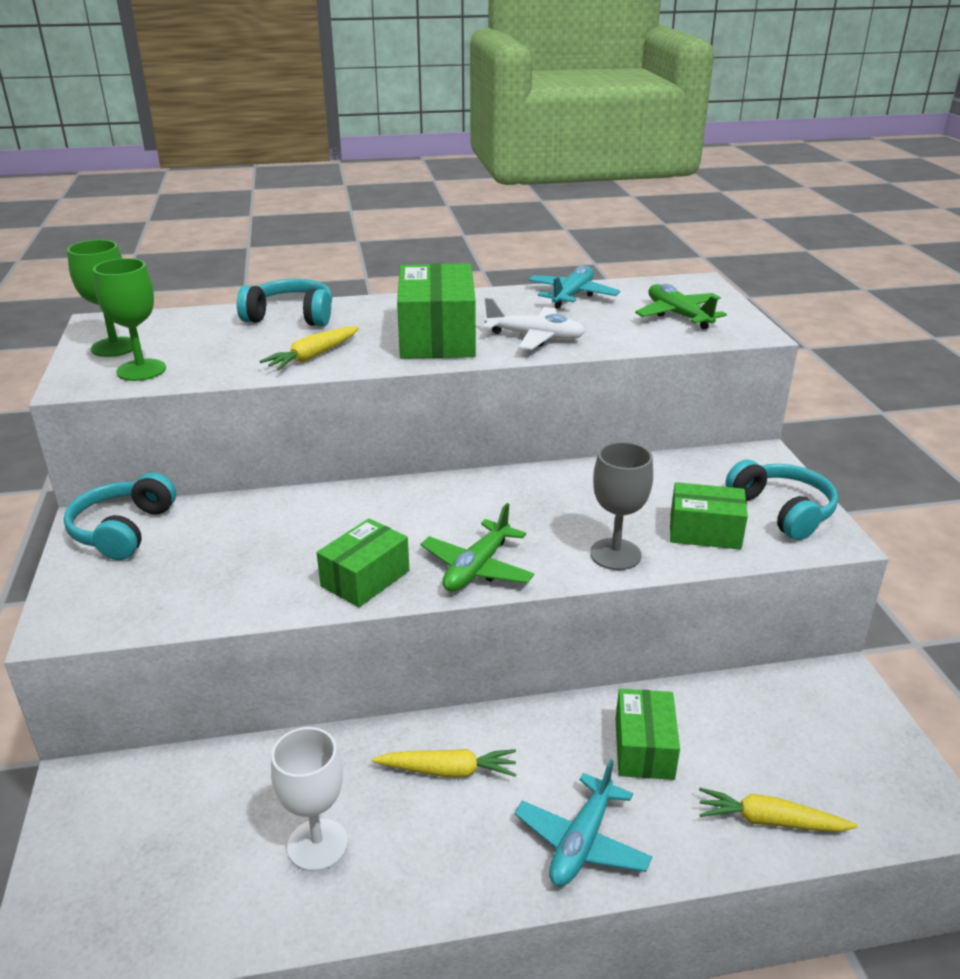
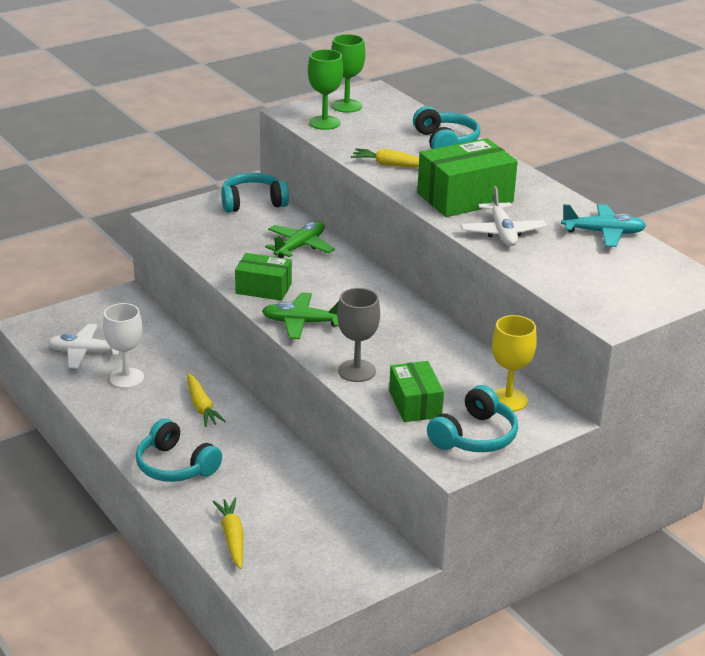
camera: 65 degrees right, 0 degrees up
(201, 885) = (85, 352): none -> white plane
(581, 842) = (175, 466): turquoise plane -> turquoise headphones
(644, 748) = (265, 477): green box -> none
(678, 315) = (612, 284): green plane -> green plane (300, 247)
(717, 472) = (508, 400): none -> yellow goblet

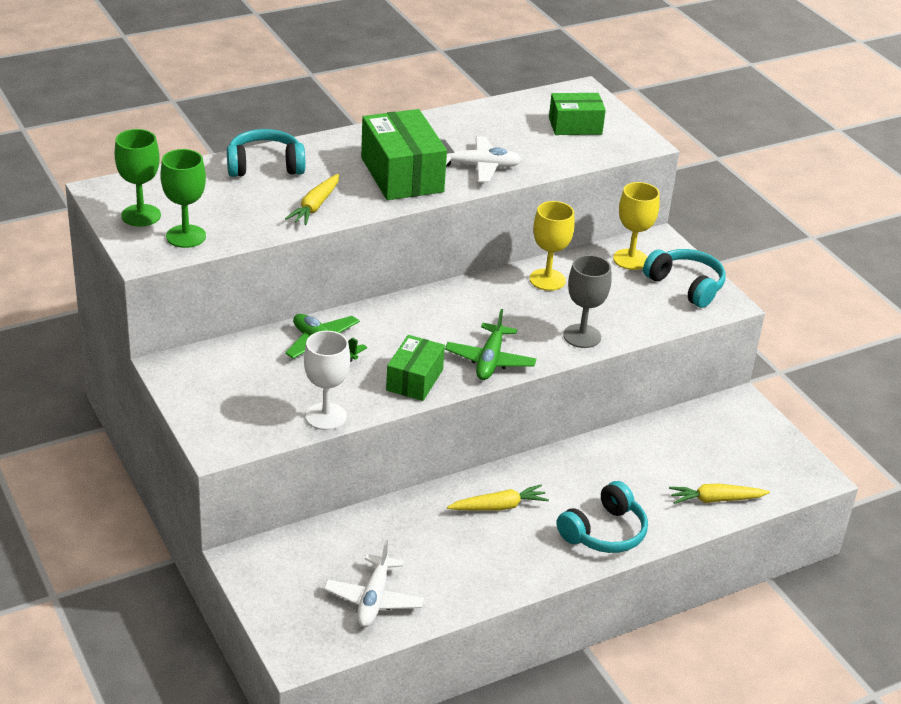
camera: 85 degrees left, 5 degrees up
(126, 378) = (436, 564): white goblet -> white goblet (326, 416)
(253, 202) = (202, 370): turquoise headphones -> none
(415, 404) = (637, 310): green box -> green box (575, 126)
(445, 350) = (547, 280): none -> yellow goblet
(603, 233) = (486, 117): turquoise plane -> none

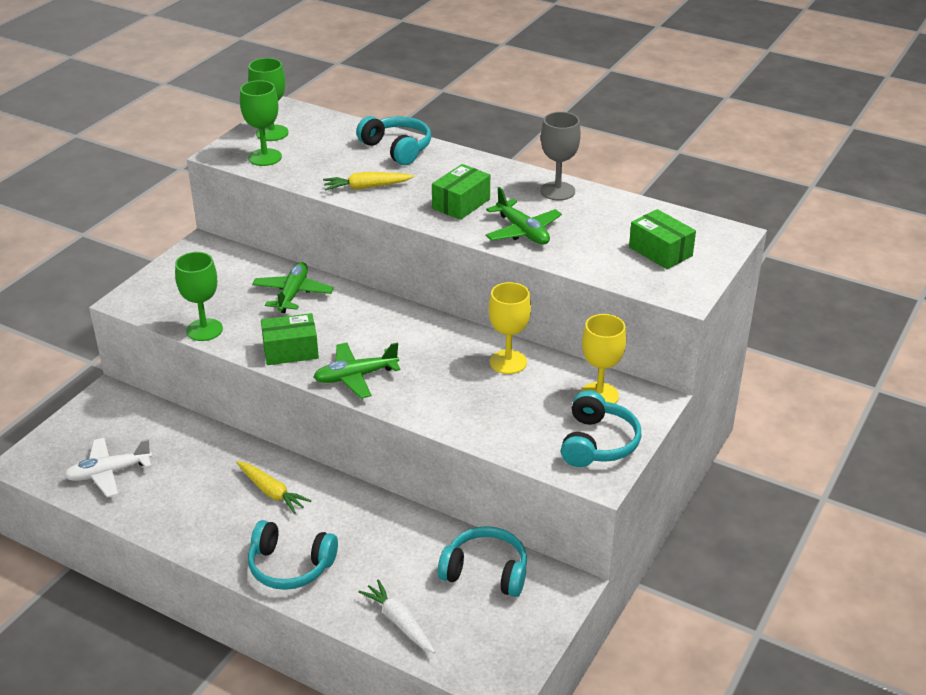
camera: 60 degrees right, 0 degrees up
(326, 416) = (204, 330): white goblet -> green goblet
(402, 175) = (461, 204): green box -> green box, size x0.62
(479, 166) = (522, 231): white plane -> green plane
(582, 336) = (444, 411): grey goblet -> grey goblet (557, 191)
(695, 433) = (486, 572): none -> turquoise headphones
(715, 500) = (399, 622): yellow carrot -> white carrot

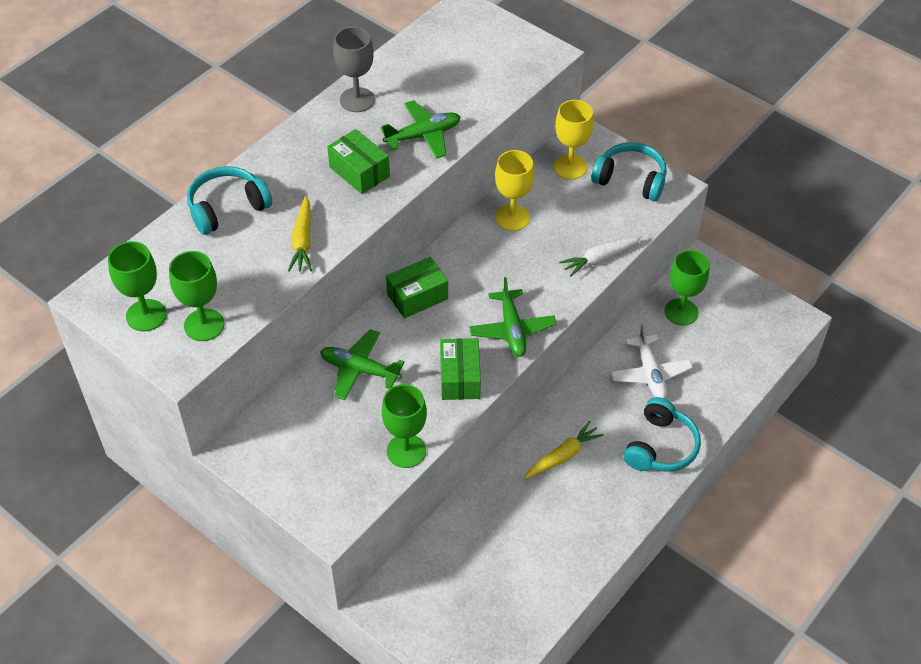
camera: 80 degrees left, 15 degrees up
(109, 473) = (511, 598): white plane -> white plane (650, 373)
(399, 622) = (730, 375): white carrot -> white carrot (600, 258)
(486, 572) = (681, 312): turquoise headphones -> green goblet
(660, 251) = (480, 54): green box -> green box (417, 296)

